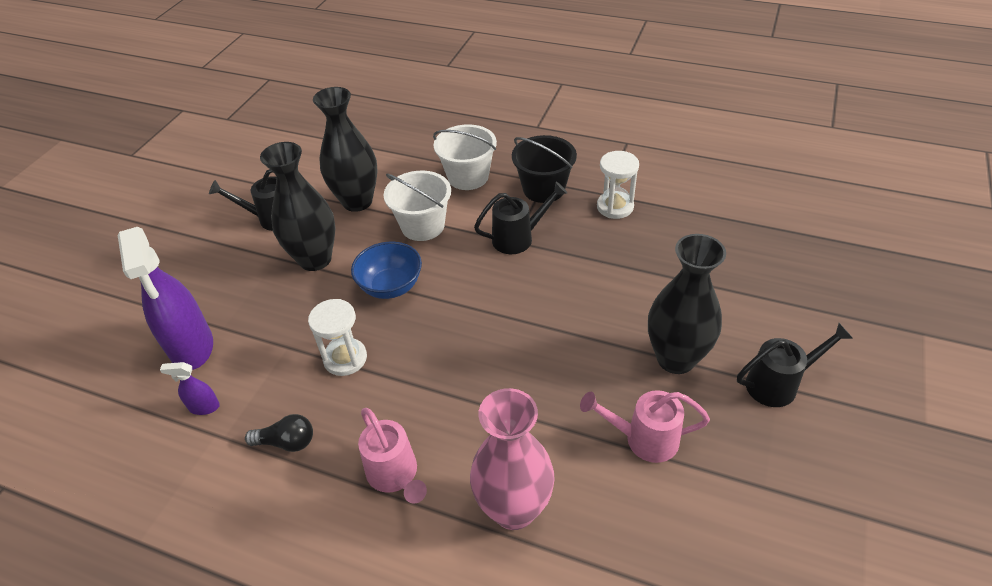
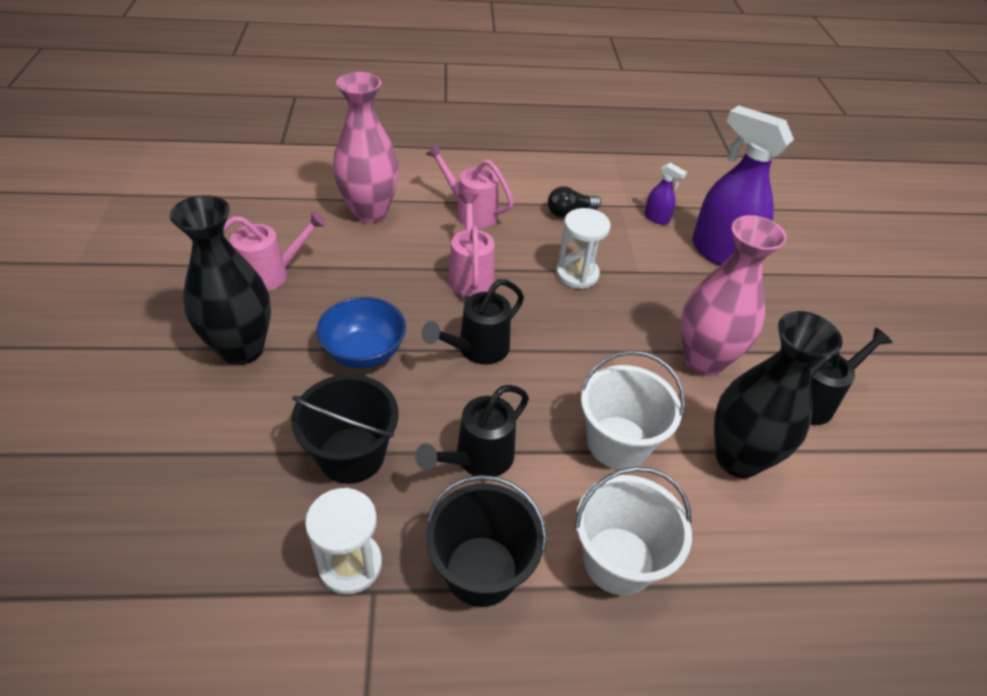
camera: 150 degrees right, 0 degrees up
(204, 407) = (656, 218): purple spray bottle -> purple spray bottle turned 60 degrees clockwise
(315, 259) = (703, 360): black vase -> pink vase
(391, 286) = (591, 351): blue bowl -> blue bowl (364, 352)
(444, 385) = (470, 274): none -> pink watering can
(601, 259) = (351, 455): none -> black bucket
(778, 384) = (127, 349): black watering can -> black watering can (477, 349)

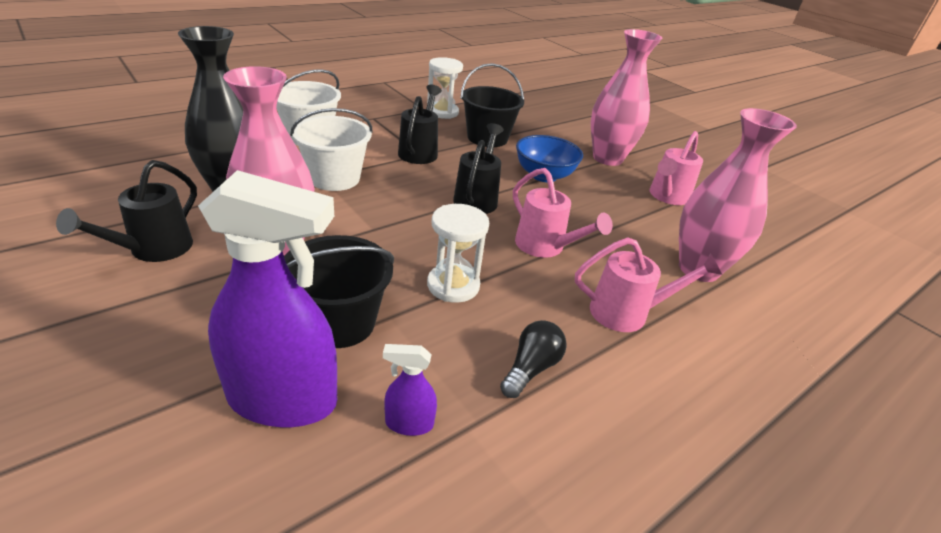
camera: 145 degrees right, 10 degrees down
(242, 349) = (607, 158): black vase -> pink vase
(481, 570) = (380, 121): black bucket -> black bucket (339, 322)

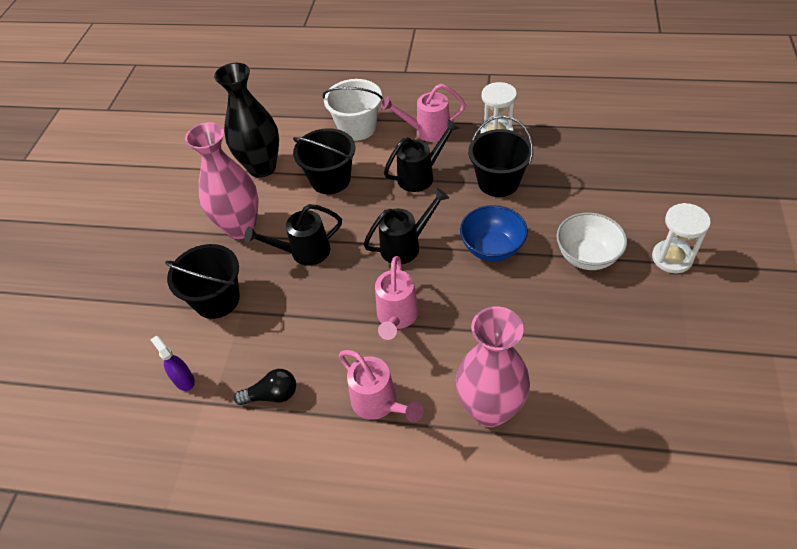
camera: 55 degrees right, 15 degrees up
(153, 250) = (186, 197): black watering can -> black watering can (304, 252)
(283, 399) = (152, 329): purple spray bottle -> none
(334, 178) = (330, 179): white bucket -> black bucket
(453, 285) = (300, 311): white hourglass -> white hourglass (672, 258)
(607, 158) = (587, 256): pink vase -> white bowl
(667, 197) = (580, 329): pink watering can -> pink watering can (427, 131)

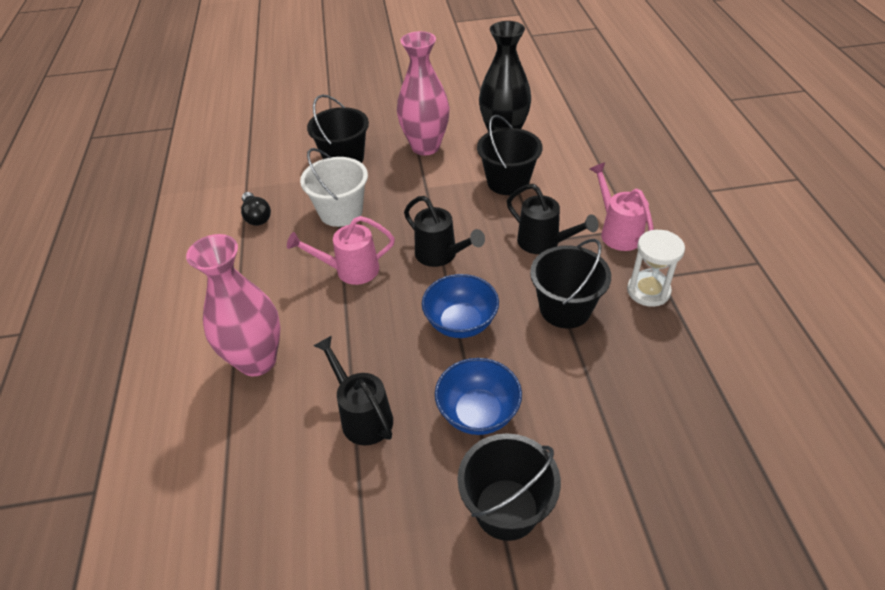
camera: 70 degrees right, 5 degrees down
(184, 380) = (264, 167): purple spray bottle -> none
(304, 252) = (410, 191): black watering can -> black watering can (362, 415)
(357, 128) = (592, 179): white bucket -> white bucket (341, 212)
(379, 403) = (255, 282): pink watering can -> none
(587, 256) = (478, 413): white bowl -> blue bowl
(672, 258) = (506, 509): white hourglass -> black bucket

